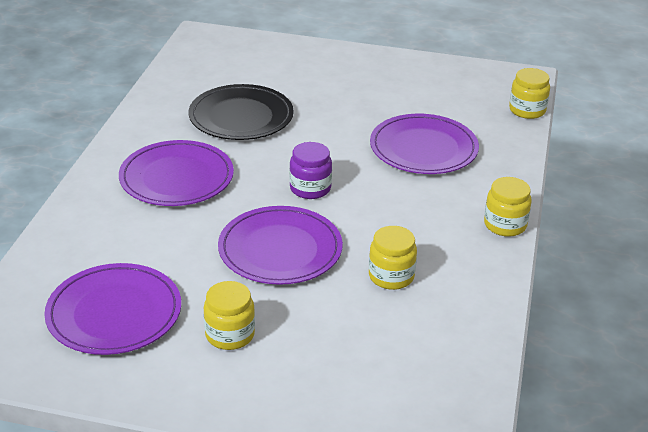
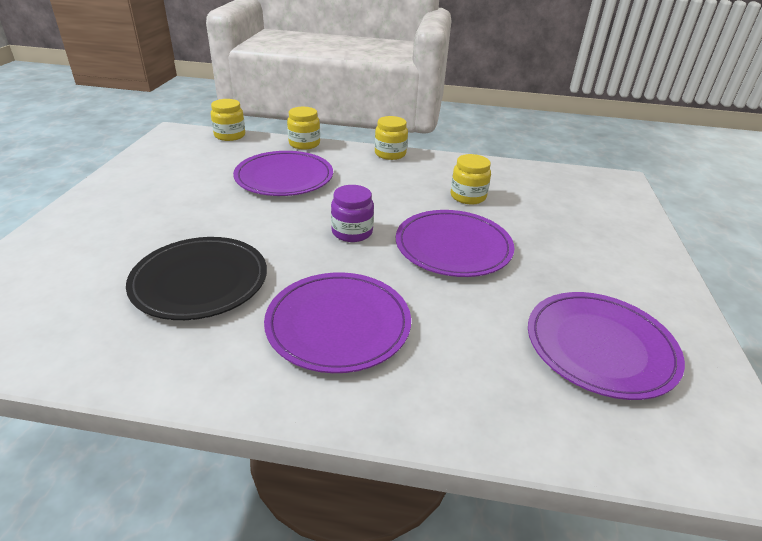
camera: 95 degrees left, 0 degrees up
(230, 335) = (581, 269): yellow jar -> yellow jar (304, 144)

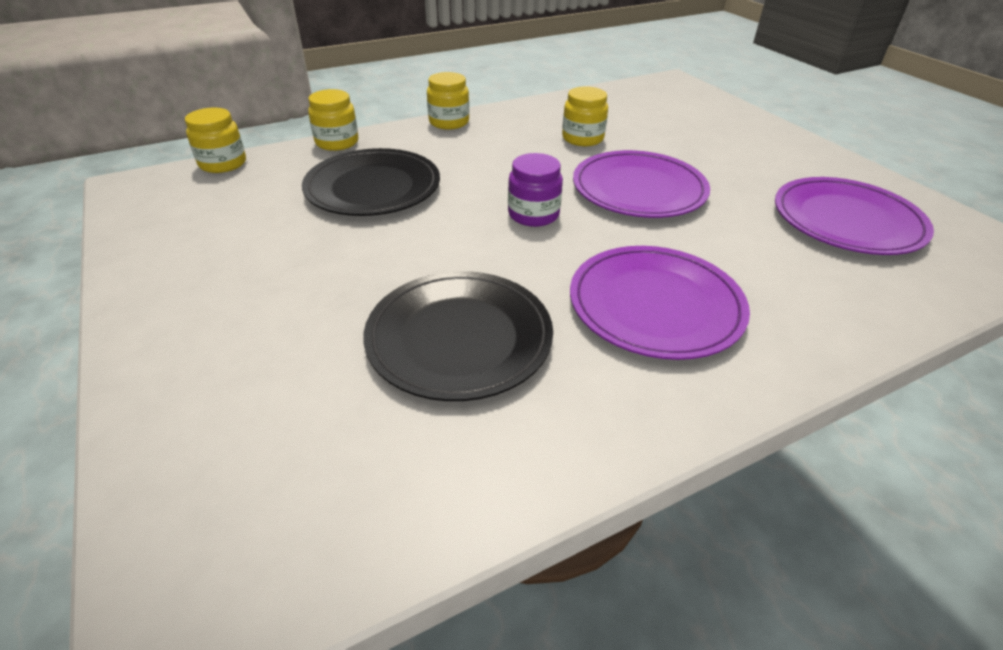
camera: 35 degrees left, 5 degrees up
(284, 177) = (373, 187): purple plate -> black plate

